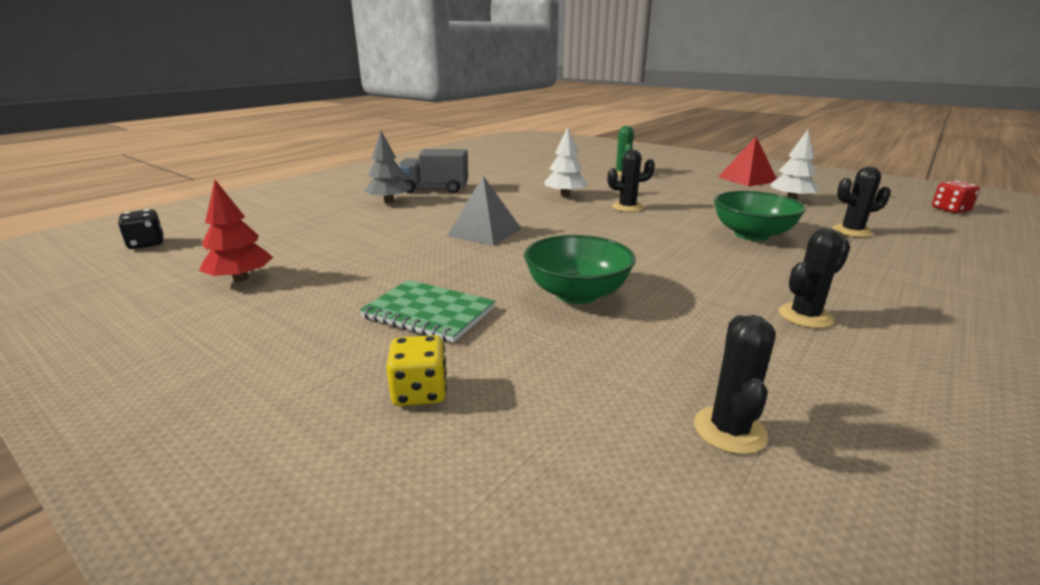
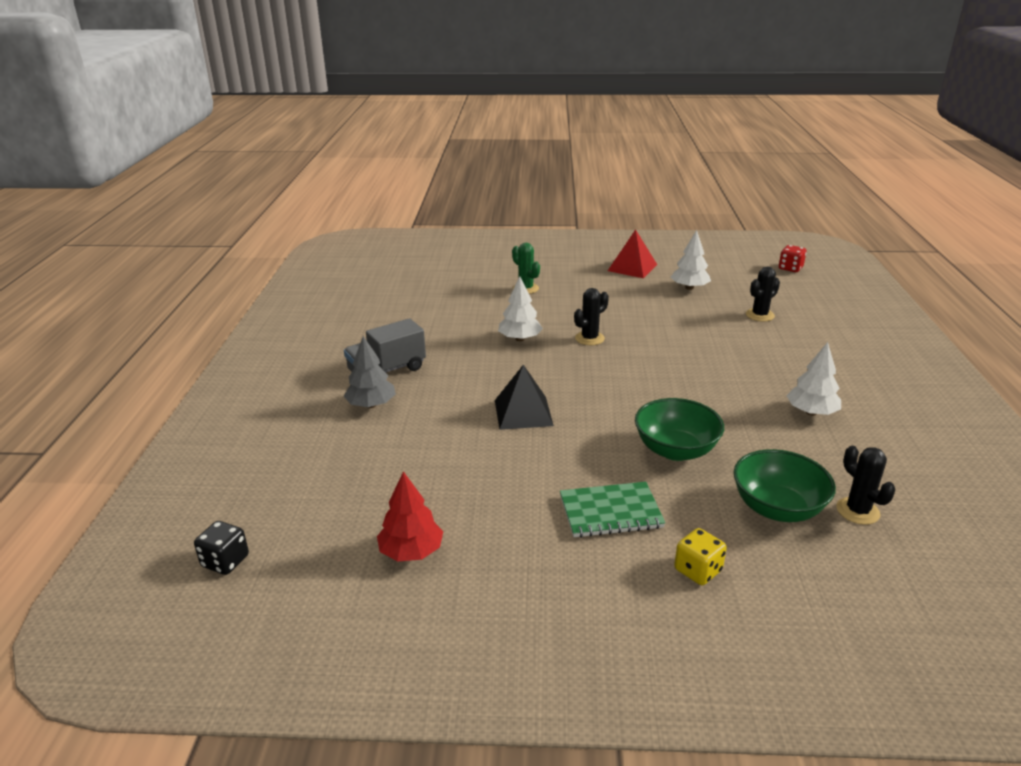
camera: 35 degrees left, 5 degrees up
(484, 232) = (523, 412): grey pyramid -> black pyramid
(752, 235) = (708, 342): green bowl -> green bowl (777, 508)
(805, 316) = (811, 412): black cactus -> white tree

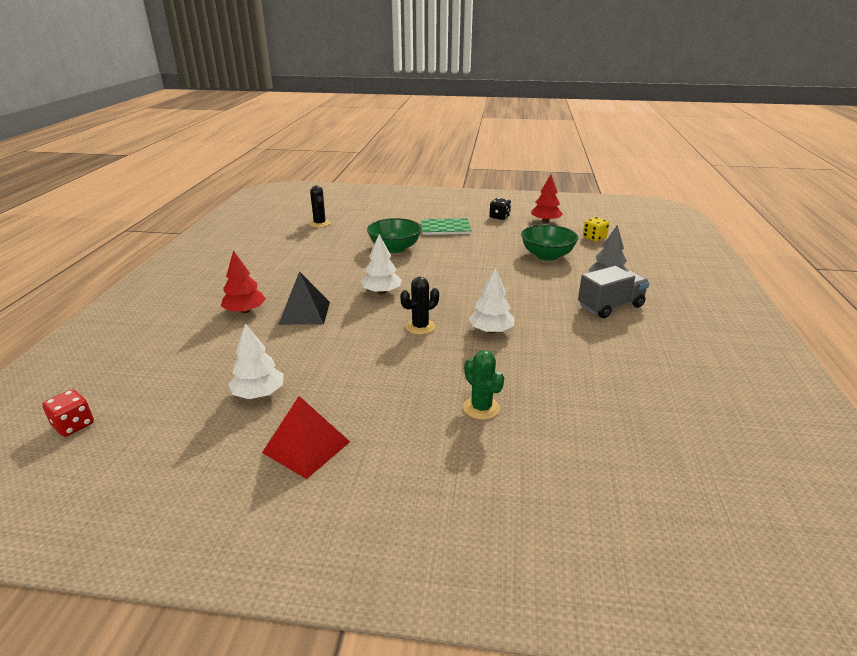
camera: 175 degrees left, 0 degrees up
(225, 561) = (633, 222): black dice -> black dice (499, 217)
(523, 412) = (490, 271): black pyramid -> black pyramid (305, 313)
(698, 570) = (413, 212): yellow dice -> yellow dice (594, 238)
(760, 315) = (222, 344): black cactus -> none
(777, 508) = (359, 226): green bowl -> green bowl (547, 256)
(778, 344) = (245, 311): none -> red tree
(811, 412) = (286, 262): white tree -> white tree (382, 292)

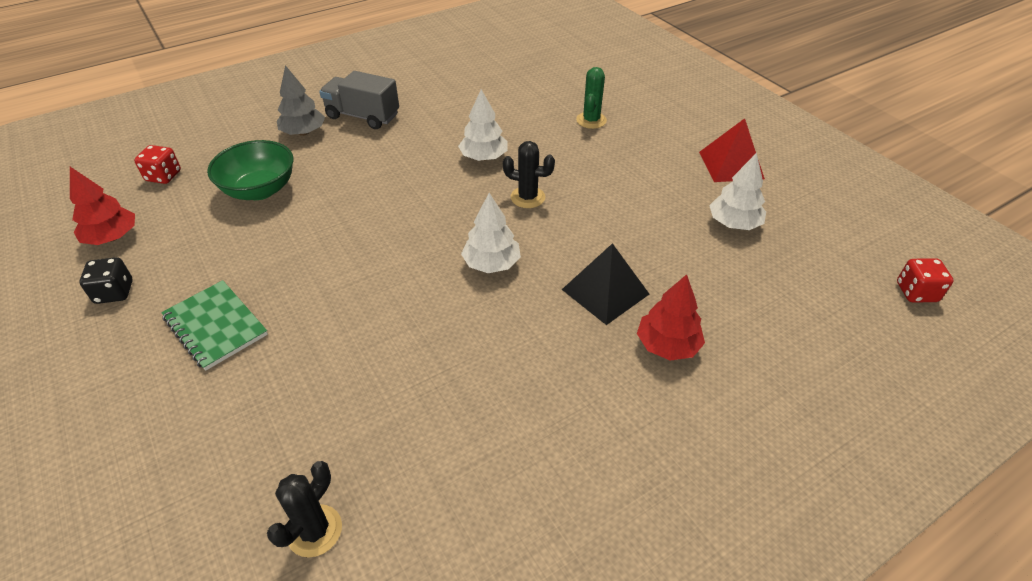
camera: 130 degrees left, 15 degrees up
(395, 248) = (349, 334): green bowl -> none
(594, 238) = (163, 176): yellow dice -> red dice

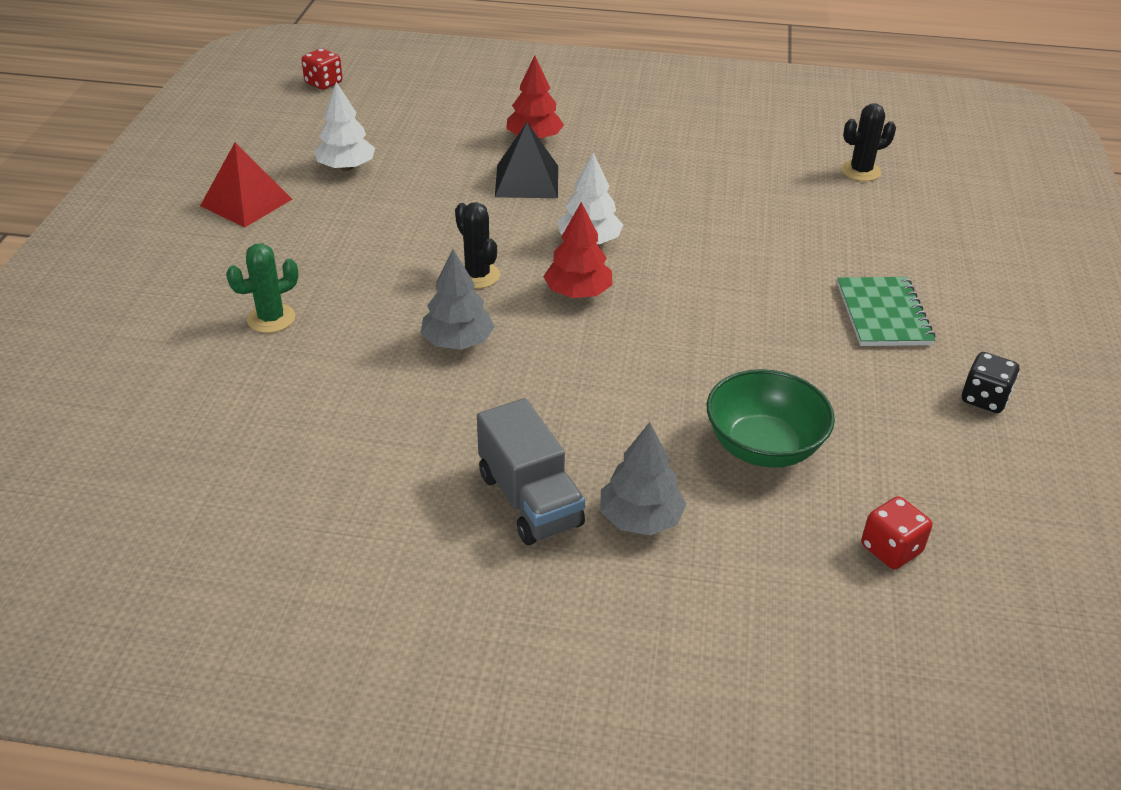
camera: 140 degrees left, 5 degrees down
(112, 237) = (981, 475): red tree -> red tree (578, 293)
(484, 157) = (457, 342): white tree -> grey tree

